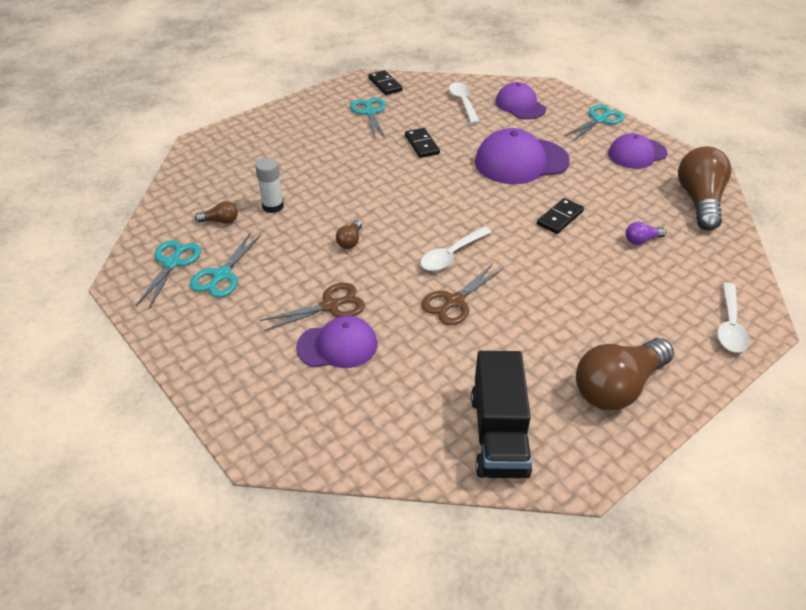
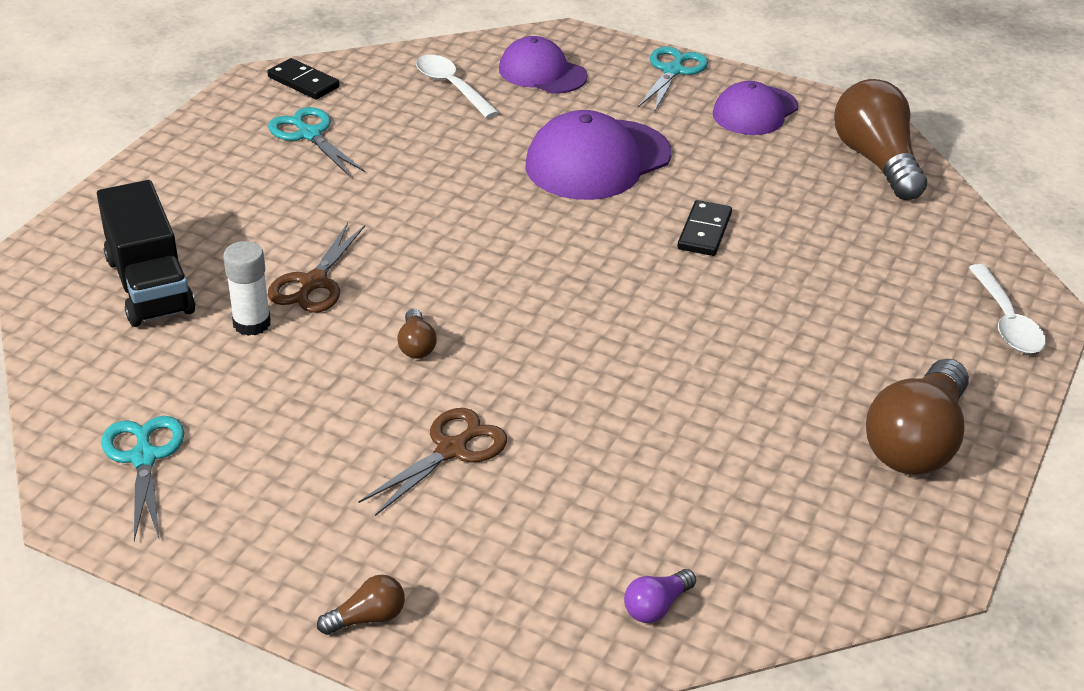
camera: 25 degrees left, 5 degrees down
(220, 221) = (178, 370): brown light bulb -> brown light bulb (367, 618)
(221, 275) = (243, 453): turquoise scissors -> none
(337, 346) = (502, 503): purple cap -> none
(421, 145) = (429, 168): black domino -> none
(451, 255) = (584, 326): white spoon -> none
(454, 302) = (631, 391): brown scissors -> brown scissors (313, 283)
(499, 434) = (803, 551): black truck -> black truck (150, 285)
(641, 240) = (833, 235): purple light bulb -> purple light bulb (656, 606)

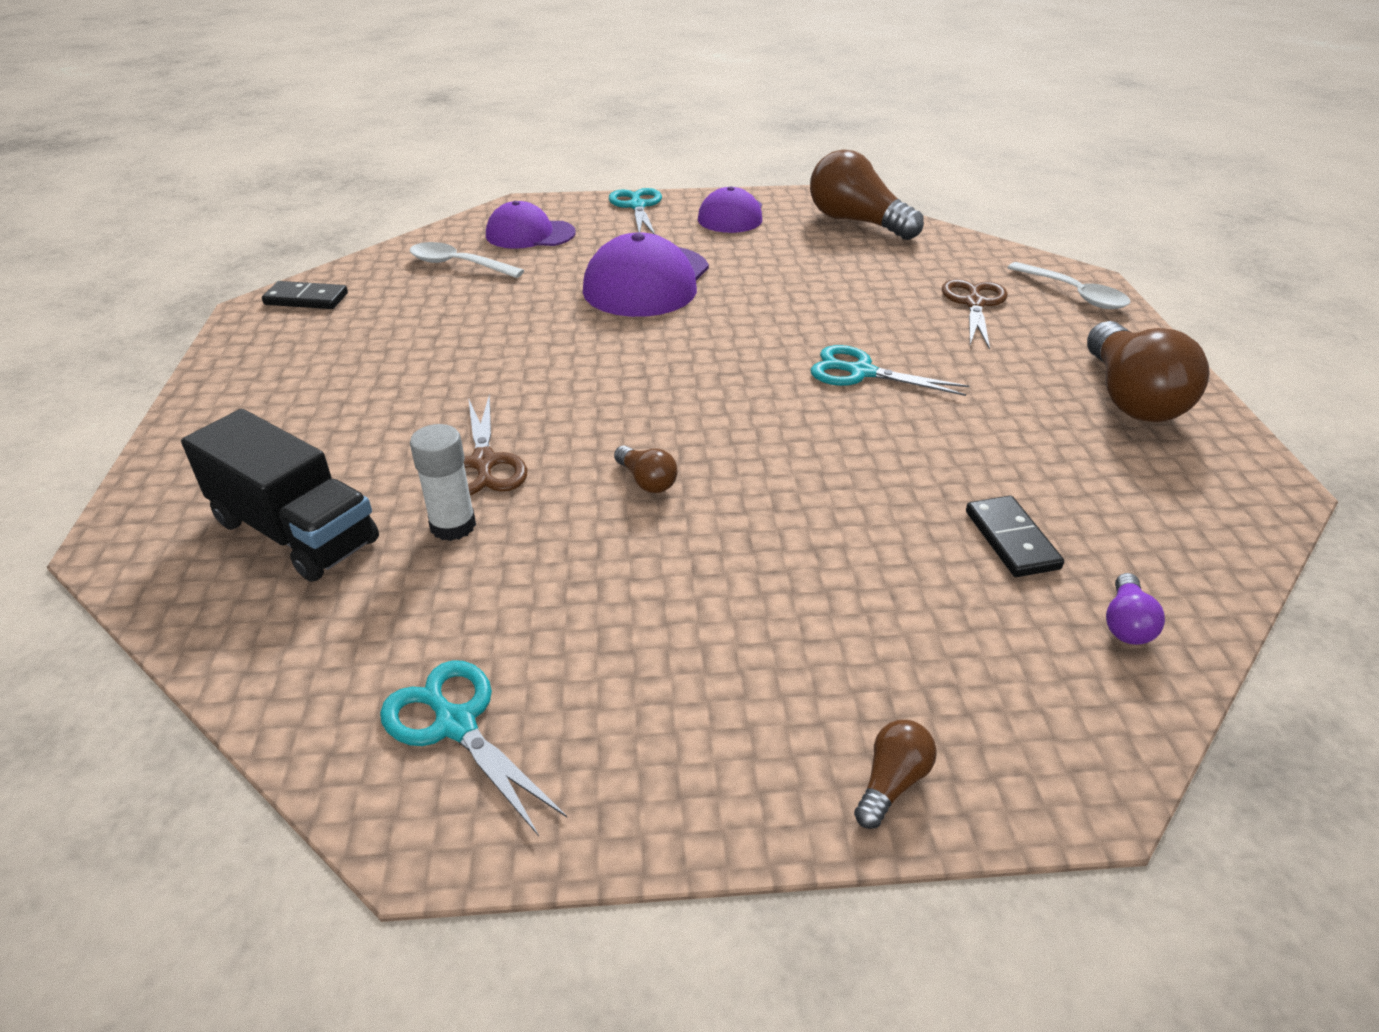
camera: 30 degrees left, 0 degrees up
(309, 134) = (353, 338): turquoise scissors -> turquoise scissors (861, 372)
(451, 450) = (784, 563): brown scissors -> brown scissors (974, 304)
(704, 231) = (791, 305): black domino -> black domino (1011, 540)

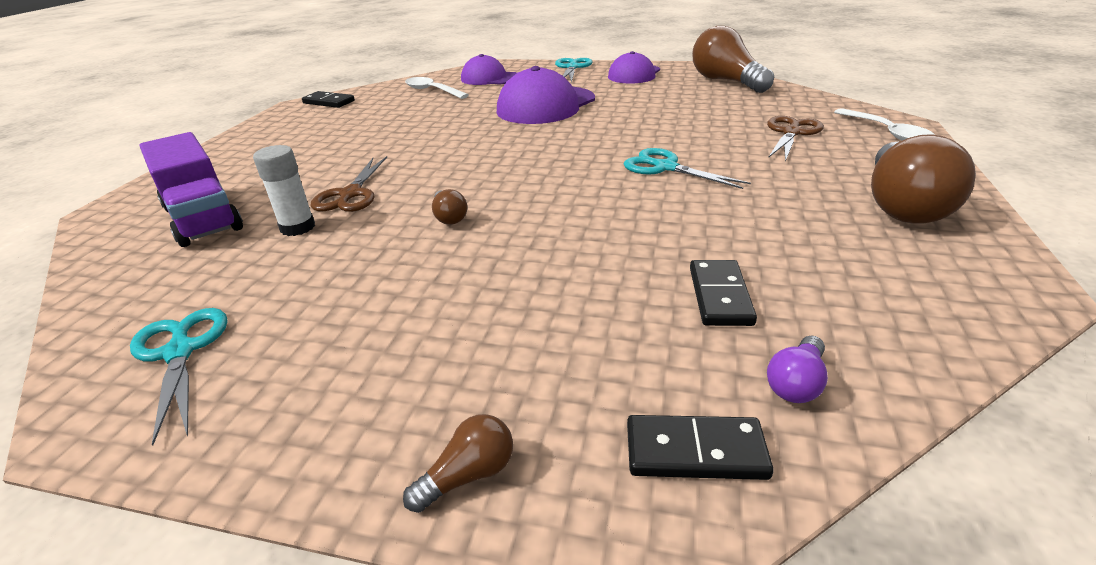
camera: 20 degrees right, 5 degrees down
(295, 531) = (203, 218): black truck -> purple truck
(1076, 710) = (695, 451): none -> black domino

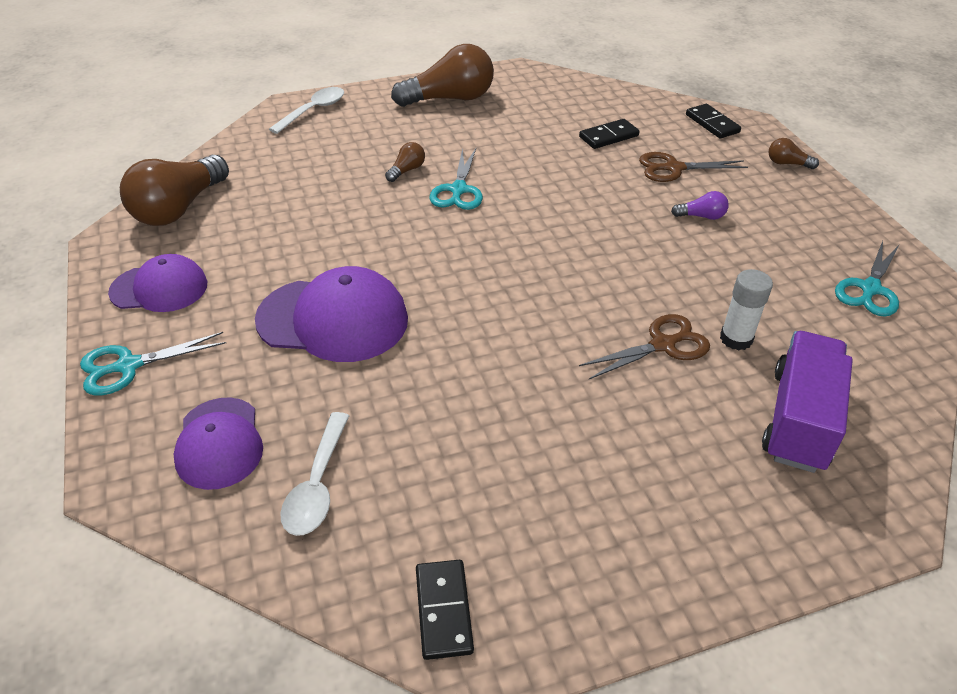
camera: 125 degrees left, 10 degrees up
(449, 217) = (635, 263): brown light bulb -> brown light bulb (407, 170)
(791, 133) = (338, 148): brown scissors -> brown scissors (673, 168)
(796, 383) = (650, 110): purple light bulb -> purple light bulb (701, 216)

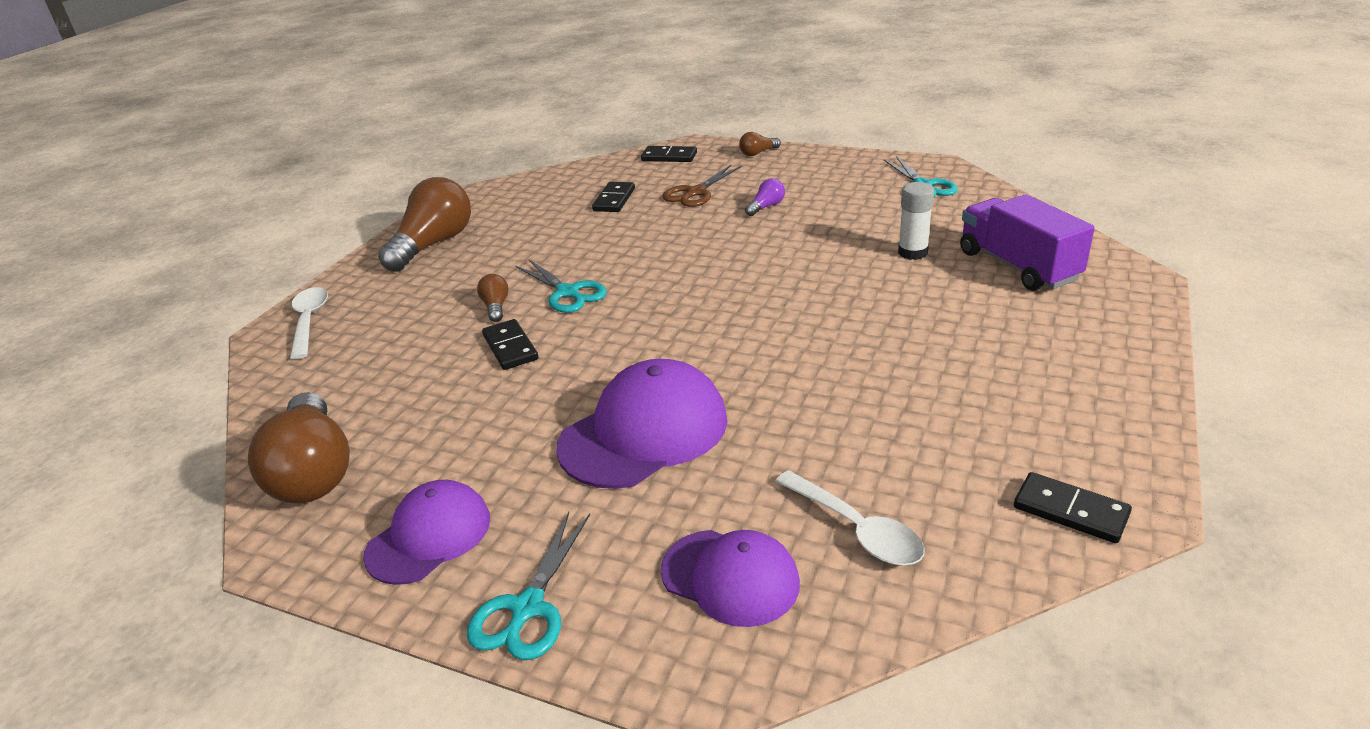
camera: 45 degrees left, 10 degrees down
(368, 205) = (510, 347): none -> black domino
(663, 345) = (884, 283): brown scissors -> none

